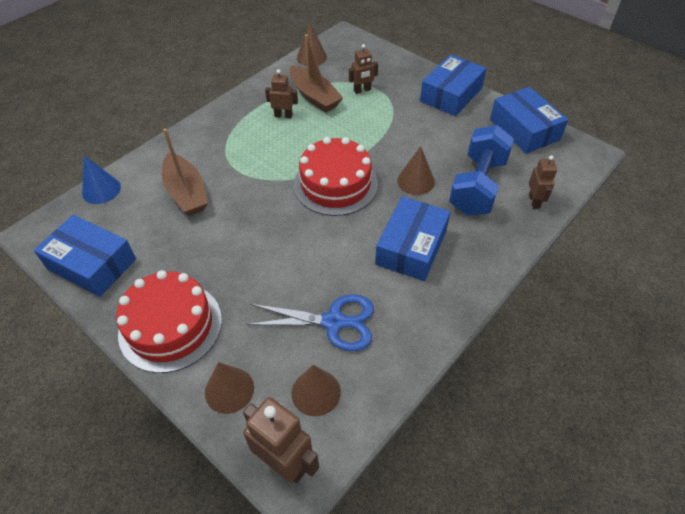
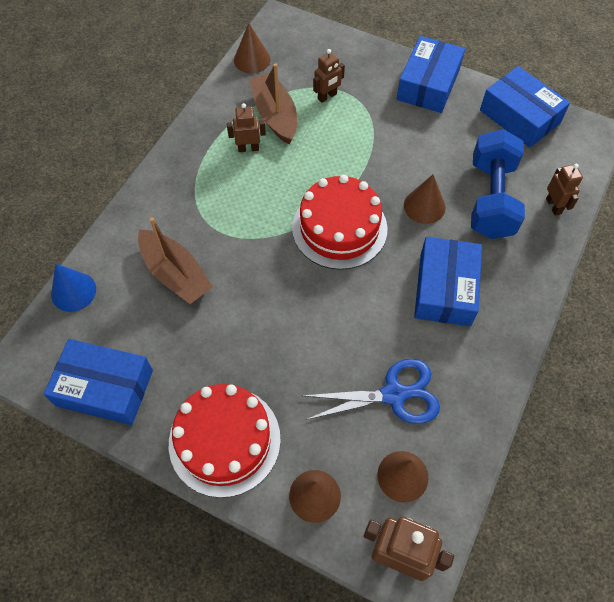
camera: 15 degrees left, 10 degrees up
(314, 96) = (275, 115): brown boat -> brown boat turned 150 degrees counterclockwise

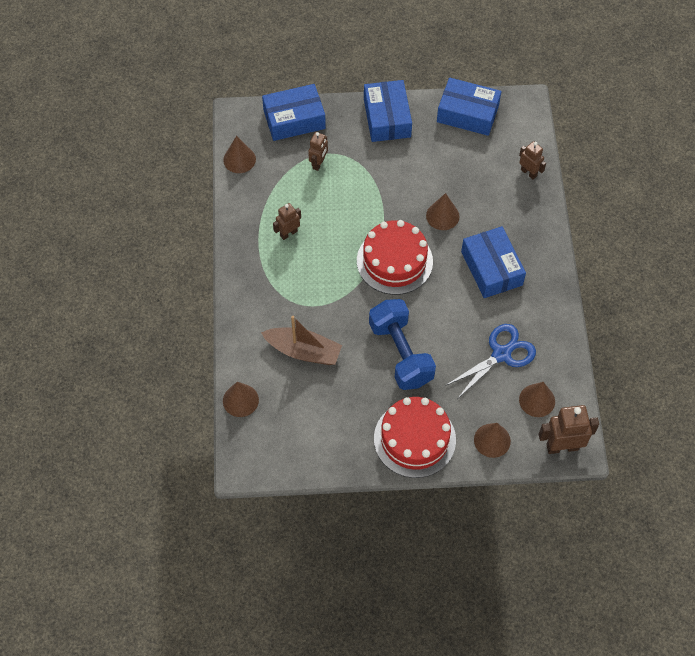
camera: 30 degrees left, 0 degrees up
(73, 291) = (240, 400): blue cone -> brown cone
(105, 388) = (312, 450): blue box -> blue box (294, 119)
(275, 115) = (290, 197): brown boat -> none
(491, 199) = (484, 188): blue dumbbell -> blue dumbbell (400, 353)

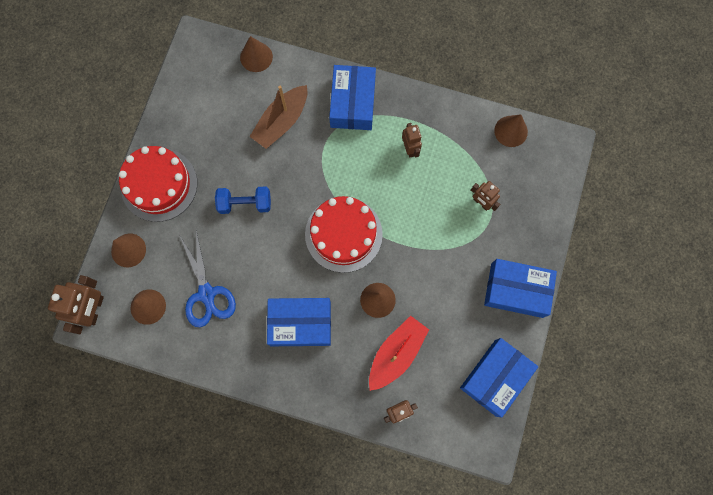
camera: 110 degrees right, 15 degrees up
(294, 119) = (543, 197): blue box -> blue box (352, 103)
(400, 353) = (245, 203): blue dumbbell -> blue dumbbell, size x0.62
(482, 188) = (396, 354): none -> red boat

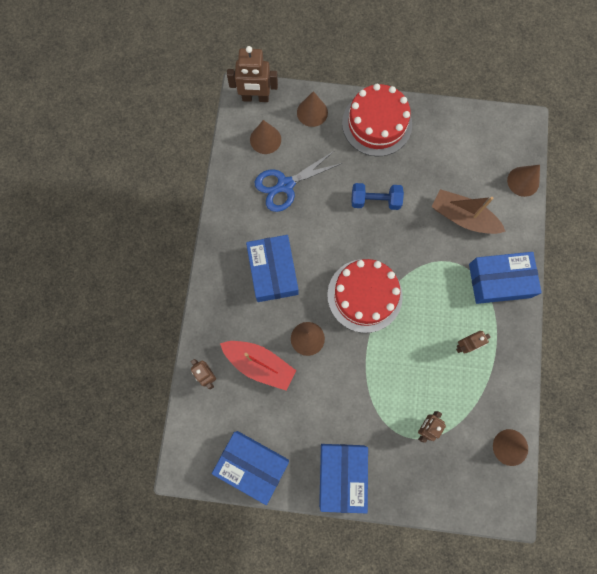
camera: 80 degrees right, 0 degrees up
(245, 203) = (375, 201): blue dumbbell -> blue dumbbell turned 75 degrees counterclockwise

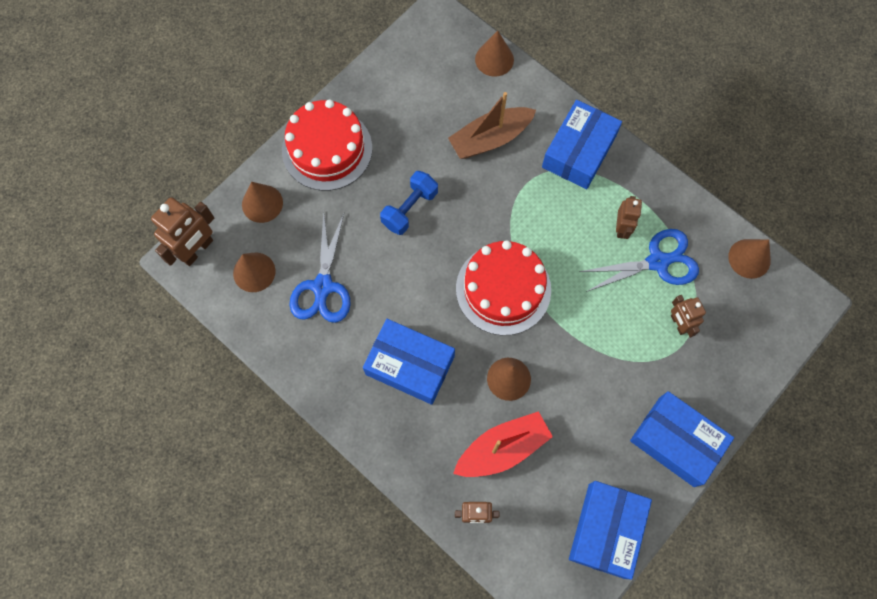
camera: 55 degrees left, 5 degrees down
(252, 465) = (606, 530): blue box -> blue box turned 45 degrees counterclockwise
(459, 384) = (657, 262): none -> blue scissors

